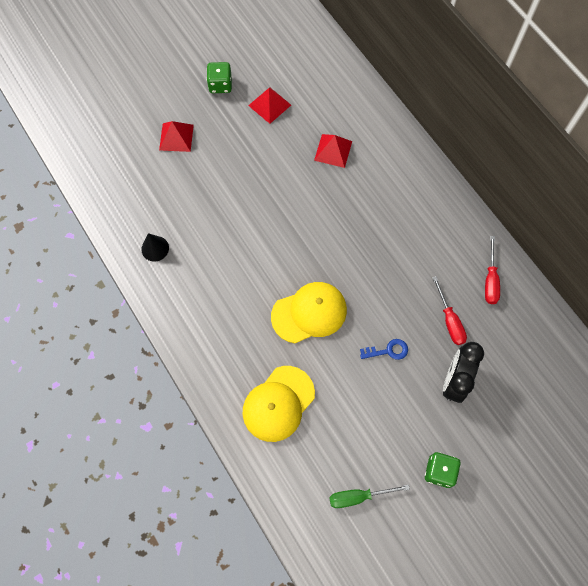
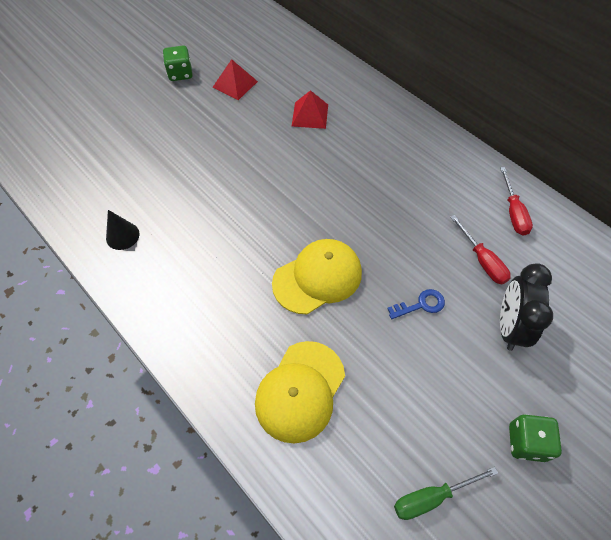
camera: 10 degrees left, 10 degrees down
(176, 137) = (137, 124): red pyramid -> none

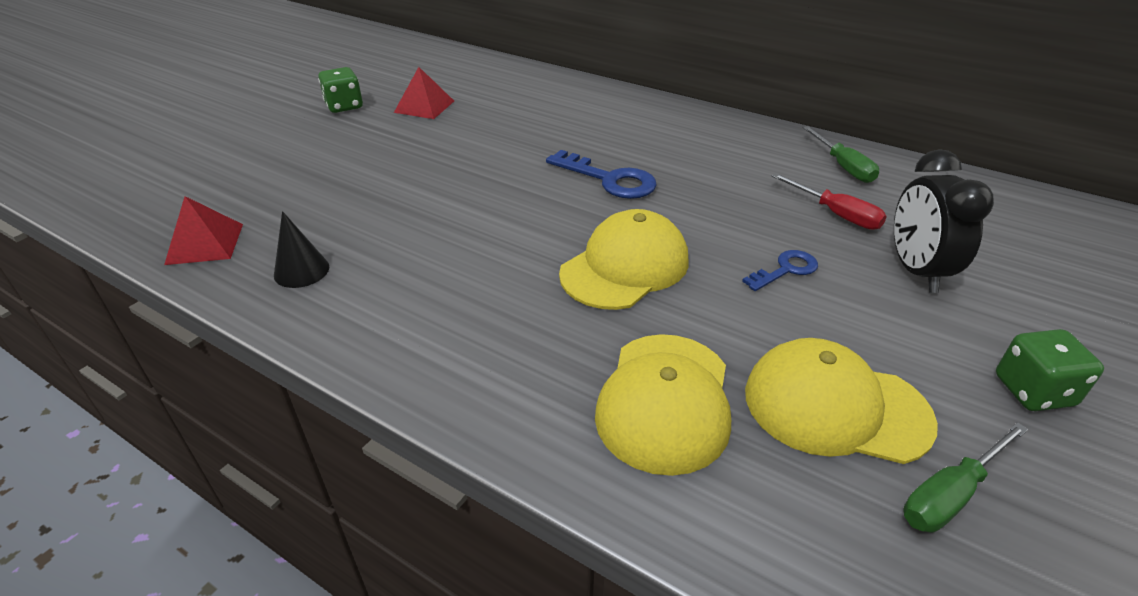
camera: 15 degrees left, 20 degrees down
(310, 115) = (537, 120): red pyramid -> red pyramid (205, 244)
(338, 191) = (609, 179): none -> blue key
(397, 421) = (835, 406): none -> yellow cap
(513, 212) = (843, 166): red screwdriver -> green screwdriver

